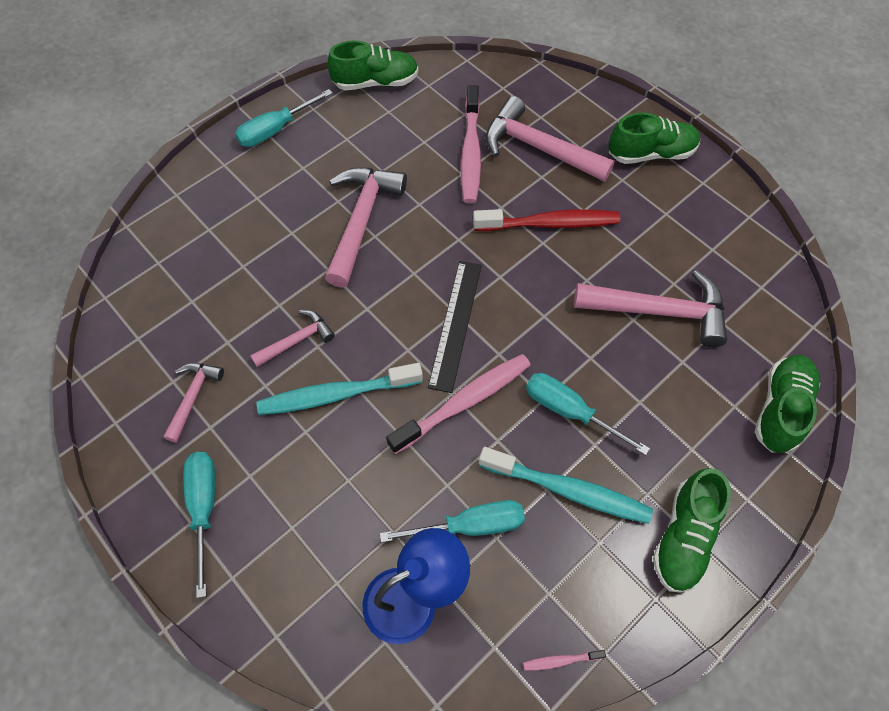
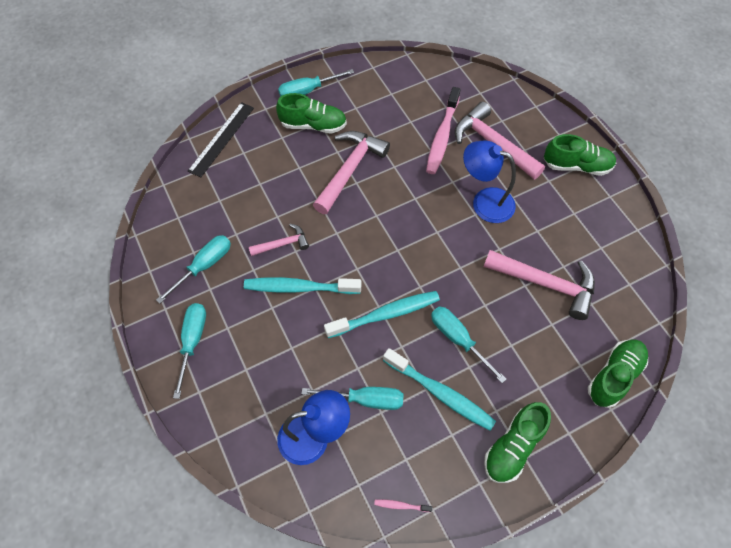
camera: 15 degrees right, 0 degrees up
(193, 397) = (204, 266): pink hammer -> turquoise screwdriver
(376, 82) = (388, 70): green shoe -> green shoe (313, 125)
(456, 324) = (395, 258): black ruler -> black ruler (222, 139)
(464, 402) = (385, 314): pink toothbrush -> turquoise toothbrush
(550, 224) = (484, 201): red toothbrush -> blue lamp

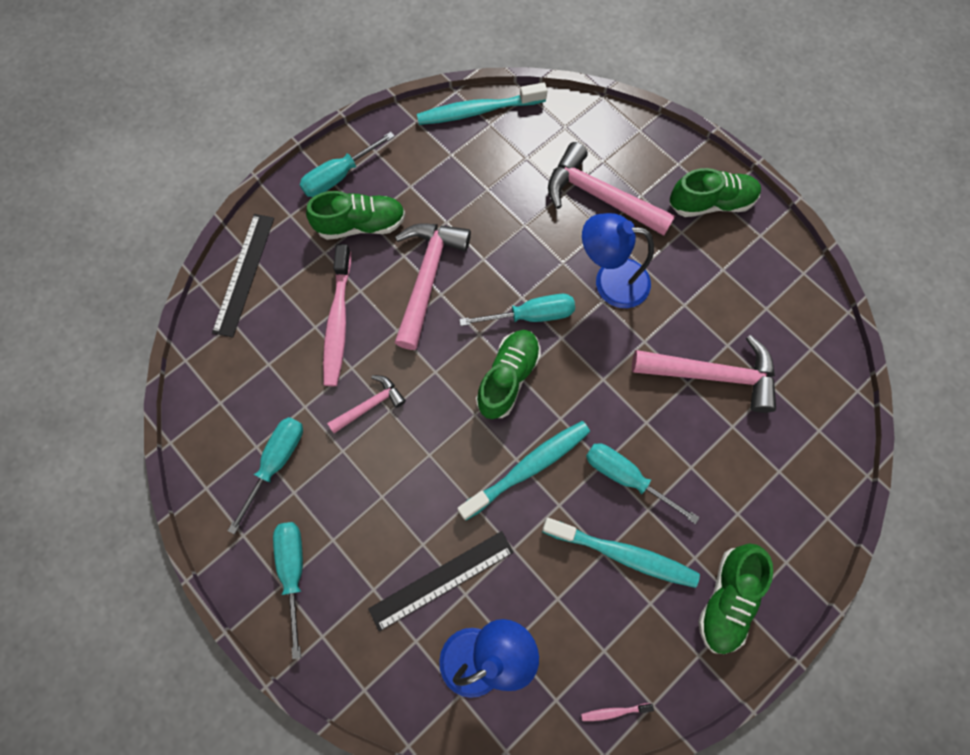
camera: 15 degrees left, 10 degrees up
(298, 375) = (441, 580): none -> black ruler
(299, 287) = (409, 460): turquoise toothbrush -> turquoise toothbrush (477, 111)
(365, 399) = (534, 588): turquoise screwdriver -> turquoise screwdriver (530, 315)
(442, 136) = (533, 202): pink toothbrush -> pink toothbrush (338, 322)
(614, 376) = (821, 474): green shoe -> green shoe (508, 377)

